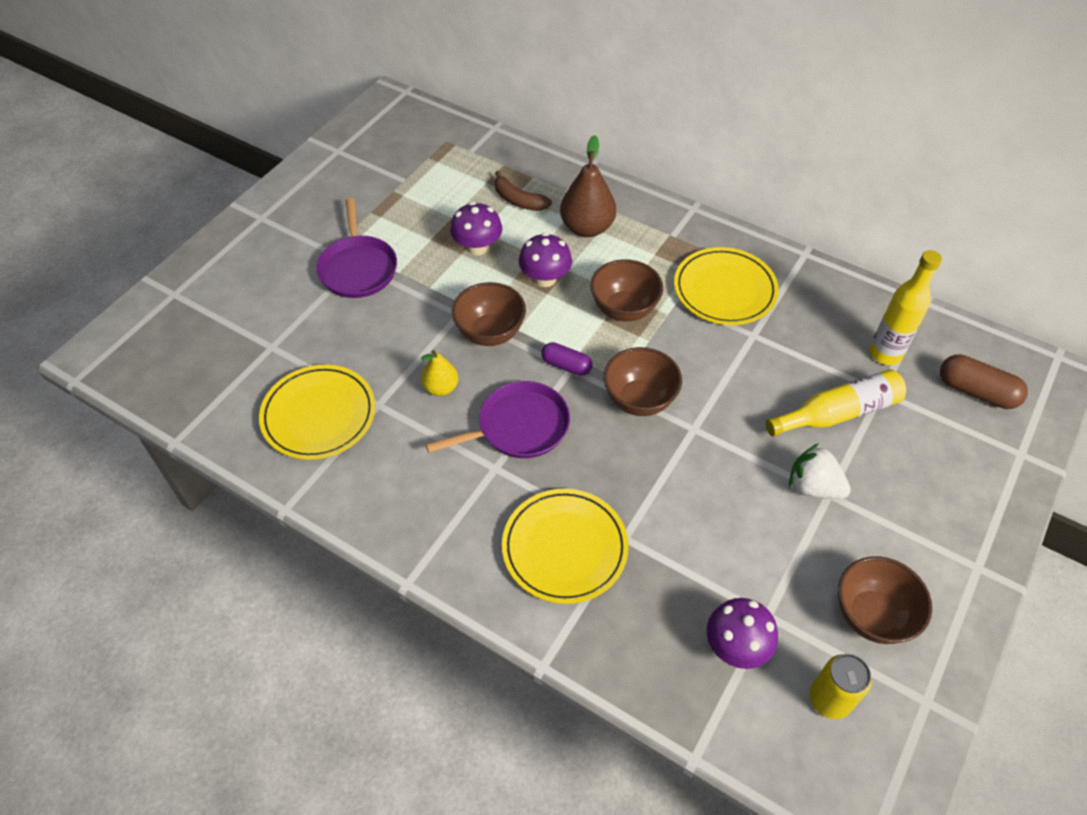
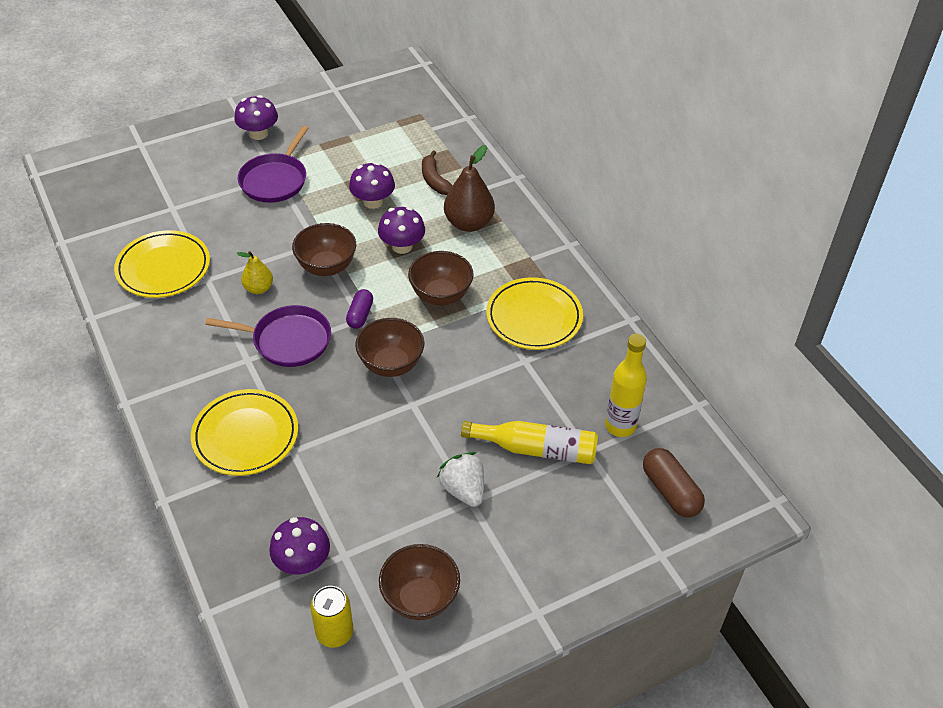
camera: 30 degrees right, 5 degrees down
(298, 228) = (258, 133): none -> purple mushroom
(566, 365) = (360, 315): purple capsule -> purple capsule turned 45 degrees clockwise

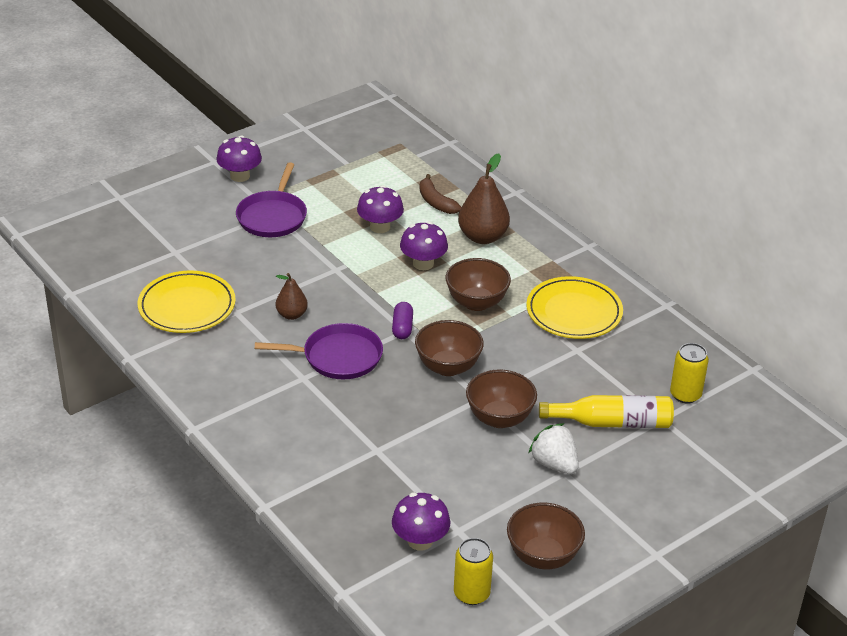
camera: 10 degrees left, 10 degrees down
(245, 435) = (326, 443): yellow plate -> none
(258, 288) = (291, 315): yellow pear -> brown pear
(326, 267) = (353, 289): brown bowl -> brown bowl (499, 418)
(620, 426) = (685, 395): yellow bottle -> yellow can
(670, 491) = (748, 443): brown capsule -> none

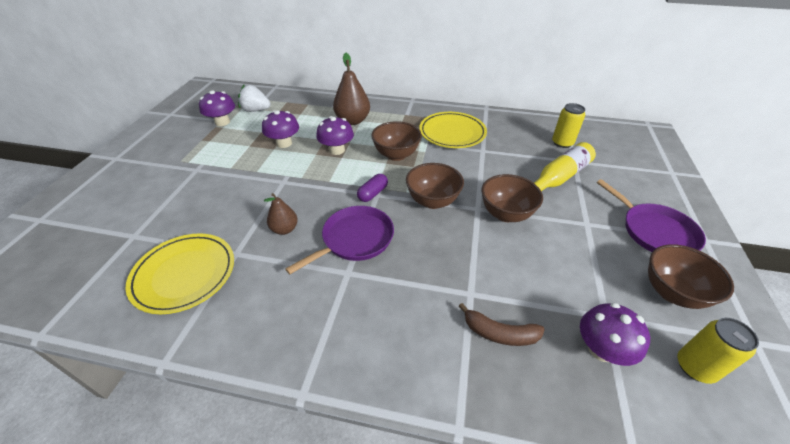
camera: 40 degrees left, 5 degrees up
(240, 176) = (146, 158): purple mushroom -> purple mushroom (222, 122)
(272, 216) = (198, 171): purple pan -> purple pan (654, 231)
(402, 328) = (373, 193): purple capsule -> purple capsule turned 75 degrees clockwise
(436, 202) = (303, 116): brown banana -> brown banana (499, 333)
(554, 464) = (574, 222): white strawberry -> white strawberry (256, 110)

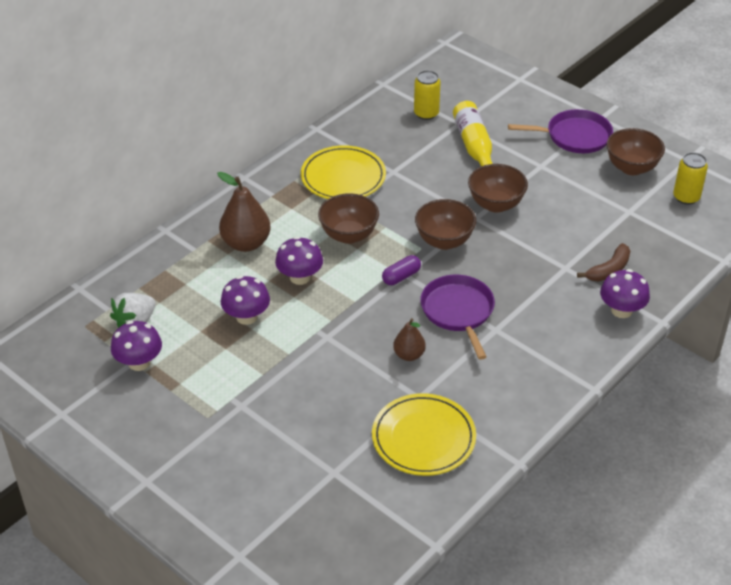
camera: 60 degrees left, 0 degrees up
(373, 193) = (401, 276): purple capsule -> purple capsule turned 75 degrees clockwise
(601, 349) = (650, 229): purple mushroom -> purple mushroom (621, 310)

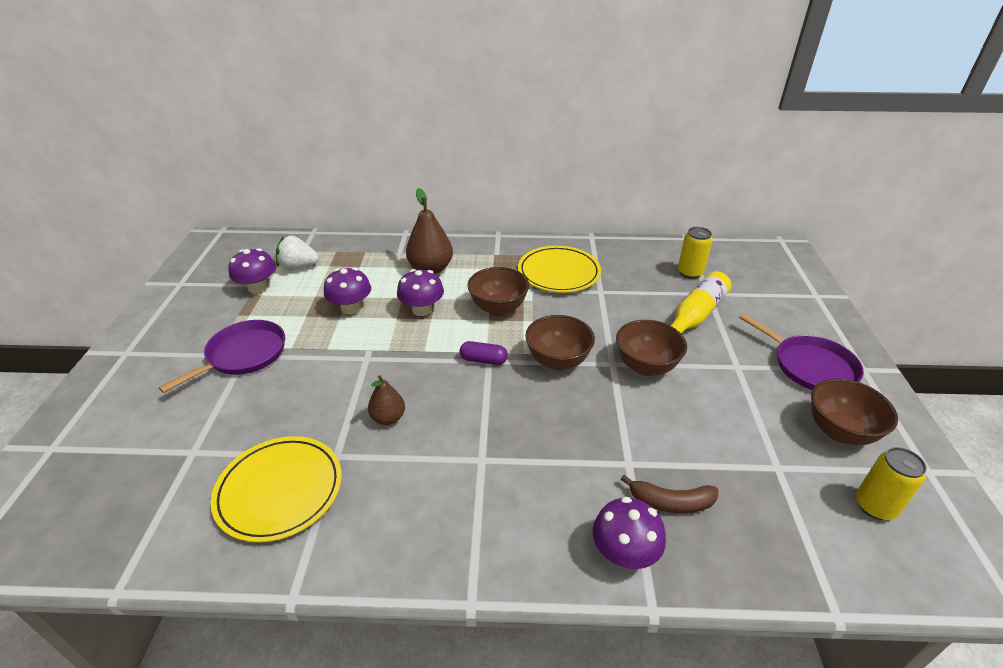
camera: 50 degrees right, 5 degrees down
(458, 312) = (478, 419): purple pan -> purple pan (243, 355)

